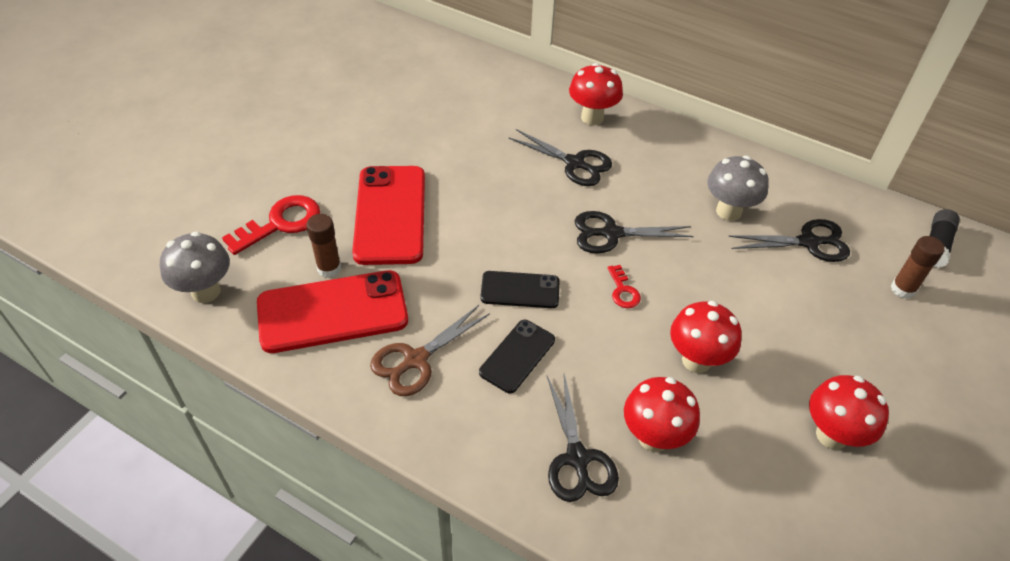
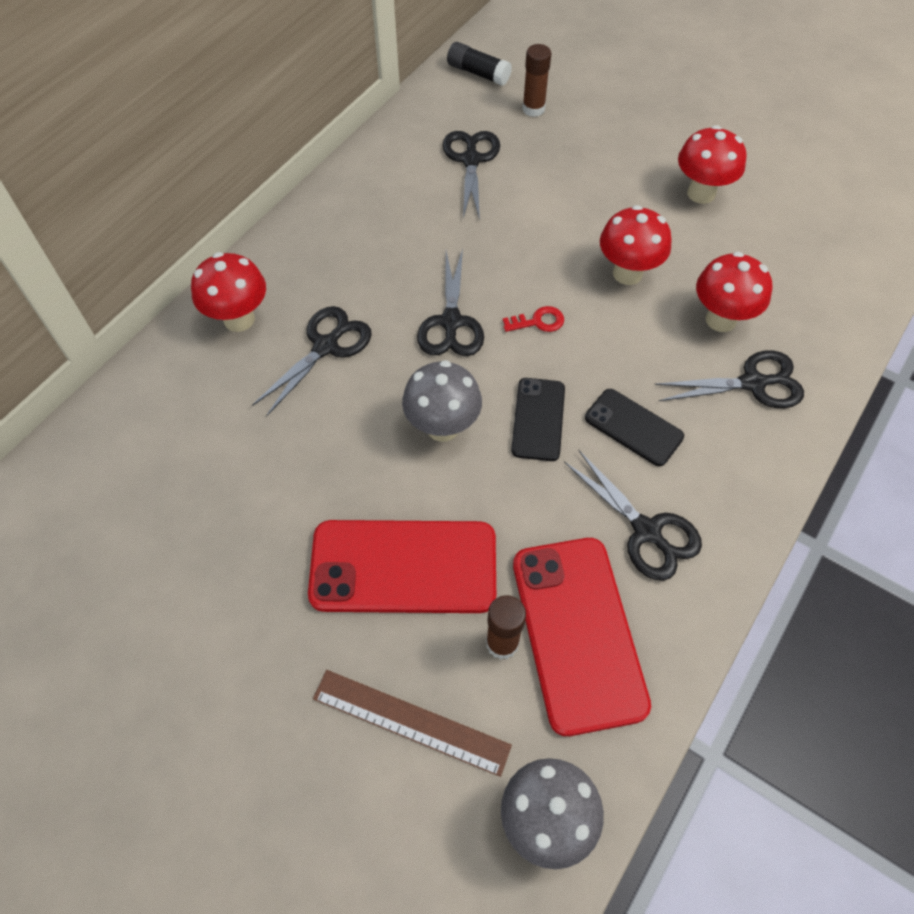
camera: 85 degrees left, 10 degrees up
(281, 223) = (411, 721): red key -> brown ruler
(416, 360) = (646, 531): brown scissors -> black scissors
(728, 211) = (422, 214): grey mushroom -> grey mushroom (442, 427)

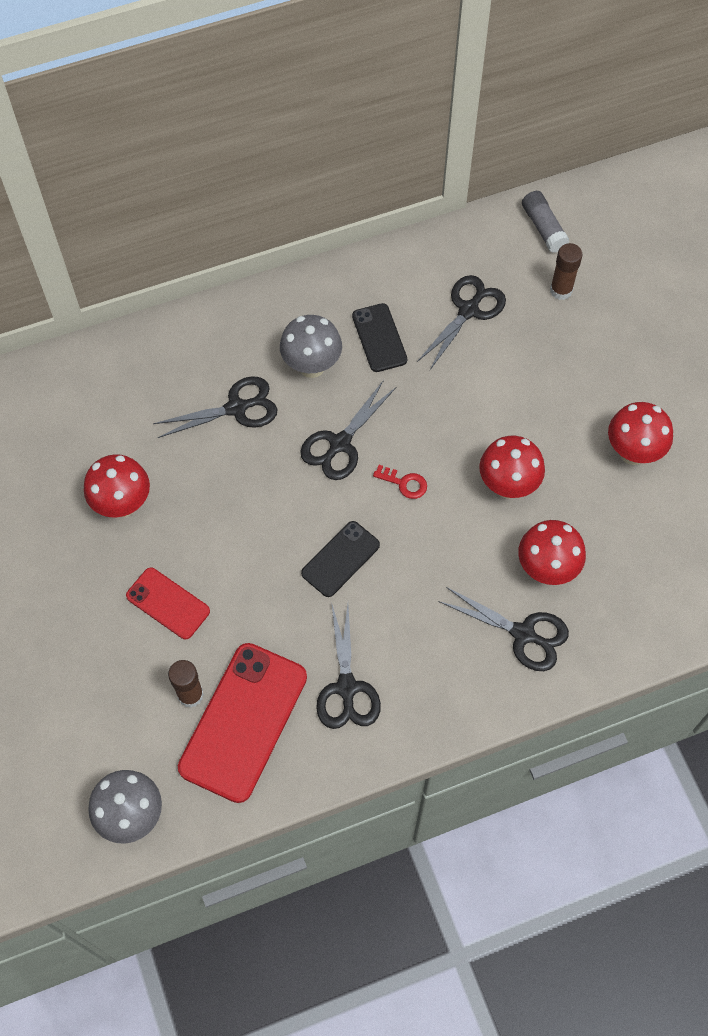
camera: 35 degrees right, 5 degrees up
(239, 319) = (192, 348): red mushroom -> red mushroom (123, 504)
(403, 567) = (168, 603): red phone -> red phone, size x0.55
(411, 721) = (98, 704): brown ruler -> none
(442, 427) = (269, 522): grey mushroom -> grey mushroom (312, 366)
(478, 73) = (543, 228): black glue stick -> grey glue stick
(633, 427) = (403, 609): black phone -> black phone (379, 338)

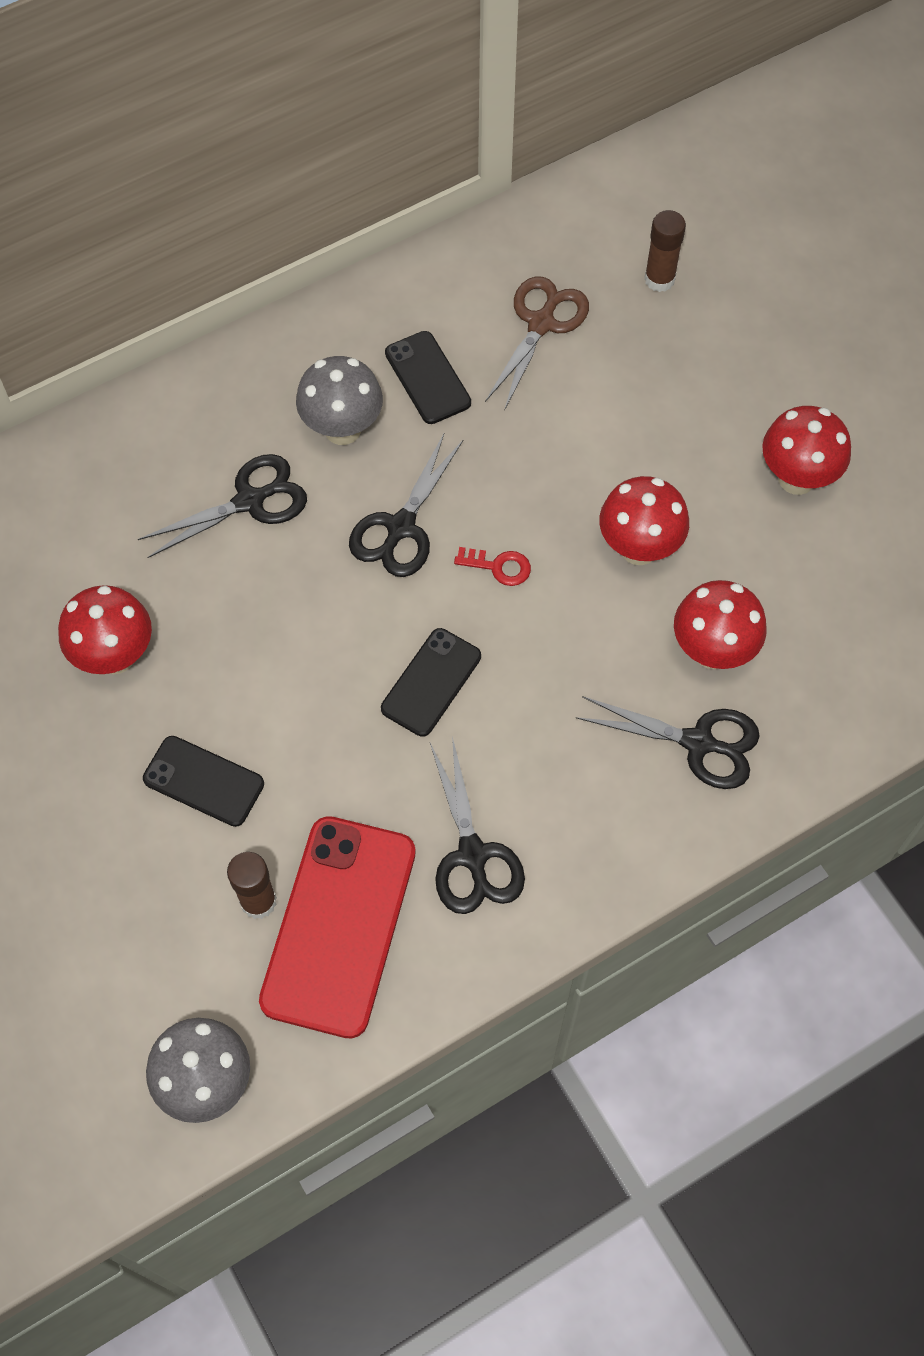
camera: 10 degrees left, 0 degrees up
(168, 603) = (203, 781): red phone -> black phone
(468, 310) = (541, 323): black scissors -> brown scissors
(543, 228) = (620, 201): grey glue stick -> none

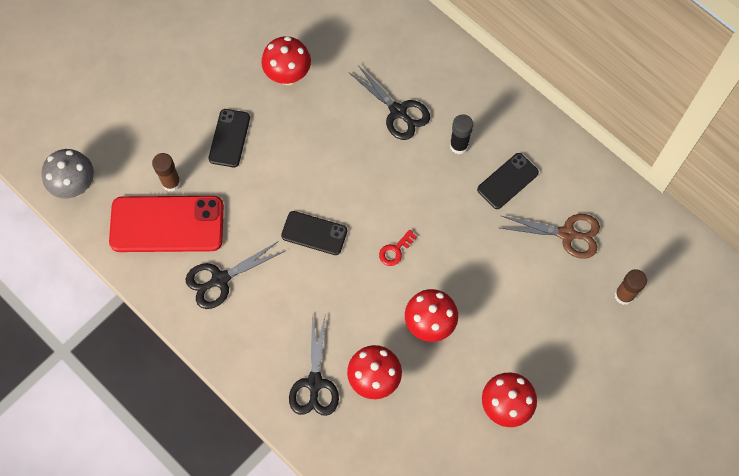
camera: 75 degrees right, 5 degrees up
(342, 429) = (459, 145): grey mushroom -> black glue stick
(400, 527) = (405, 192): black scissors -> none
(499, 567) = (395, 250): red key -> red key turned 45 degrees clockwise

